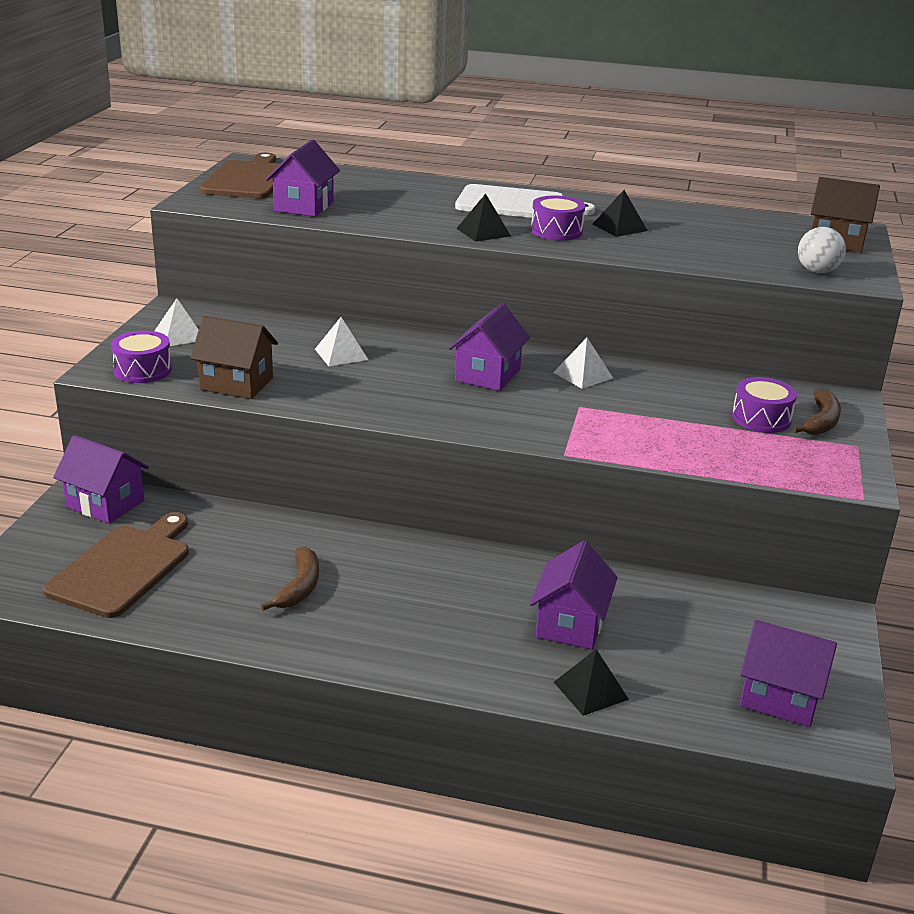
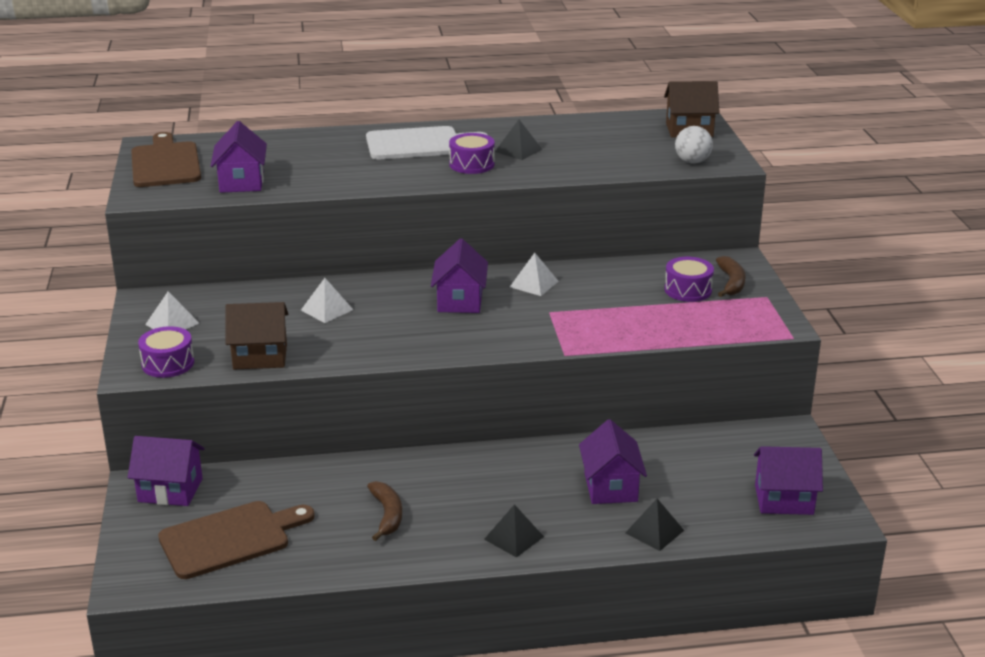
camera: 20 degrees left, 0 degrees up
(123, 567) = (230, 538): brown cutting board -> brown cutting board turned 60 degrees clockwise
(483, 232) = (414, 177): black pyramid -> black pyramid (513, 538)

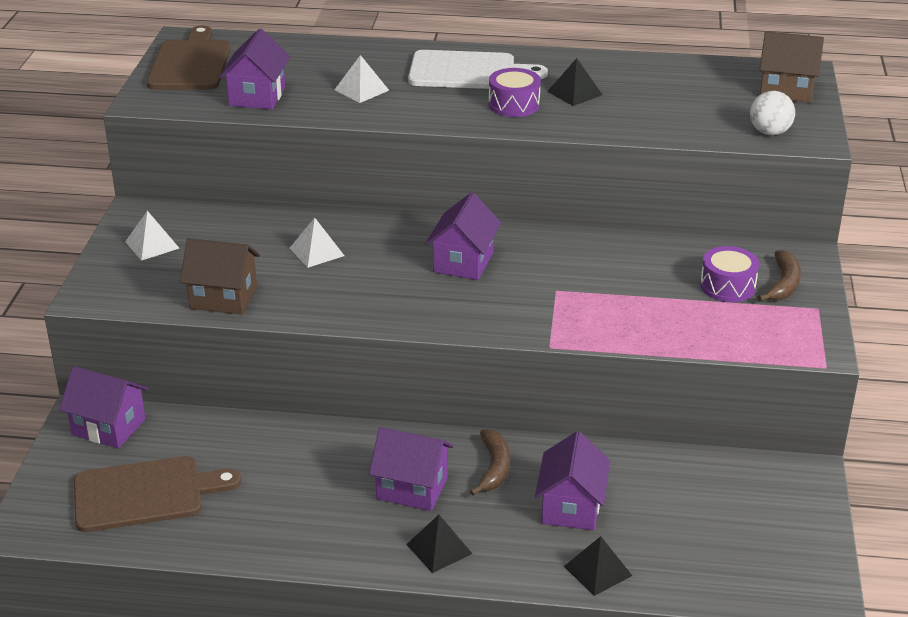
camera: 15 degrees right, 5 degrees up
(168, 363) = (127, 291): purple drum -> none
(387, 515) = (316, 496): brown banana -> brown banana (494, 468)
(534, 284) = (554, 252): white pyramid -> white pyramid (361, 90)
(784, 499) = (764, 559): purple house -> purple house (412, 488)

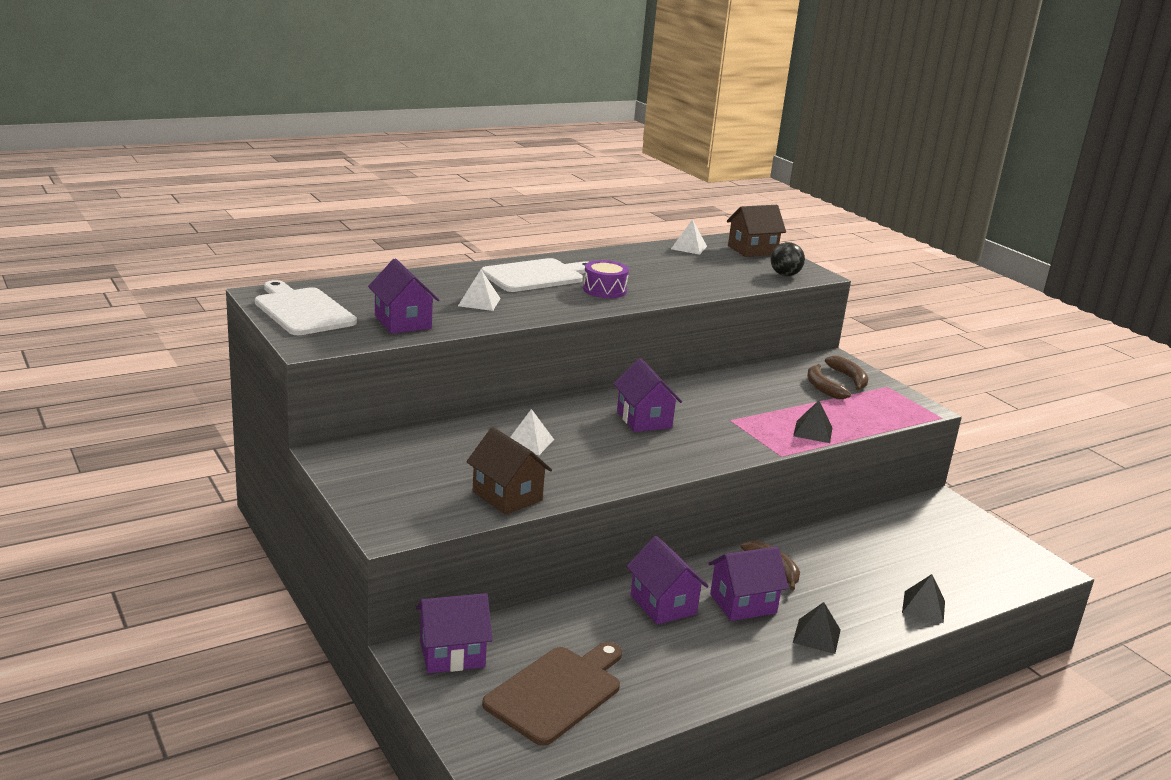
camera: 40 degrees left, 10 degrees down
(152, 245) = (384, 476): white pyramid -> white pyramid (689, 247)
(190, 63) = (302, 310): brown cutting board -> white cutting board
(223, 298) = (507, 496): brown house -> brown house turned 75 degrees clockwise
(571, 507) = (853, 574): purple house -> purple house (663, 604)
(574, 93) = (631, 275): black pyramid -> black pyramid (813, 432)
(727, 286) = (822, 388): purple drum -> brown banana
(769, 132) = (785, 275): white ball -> black ball

